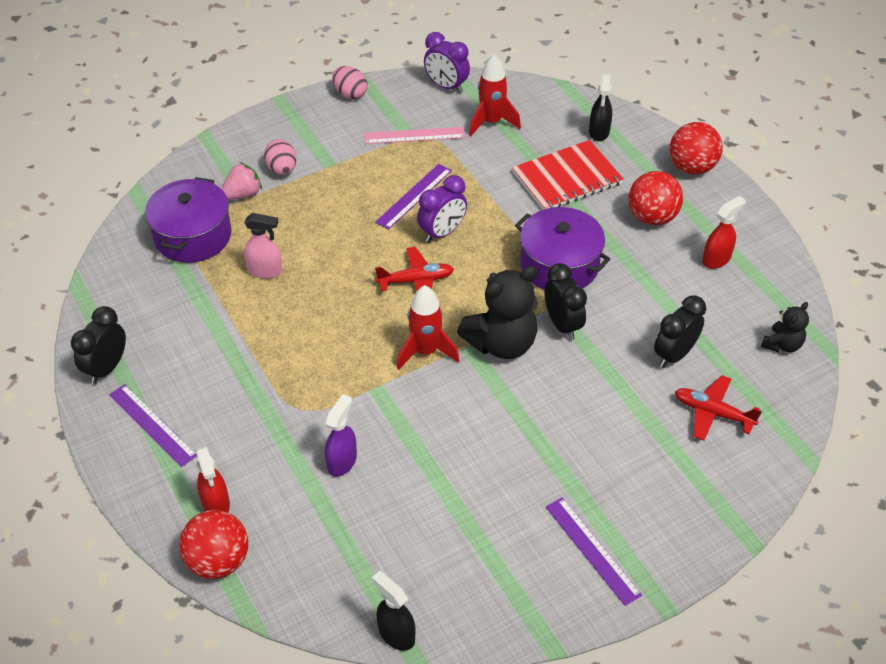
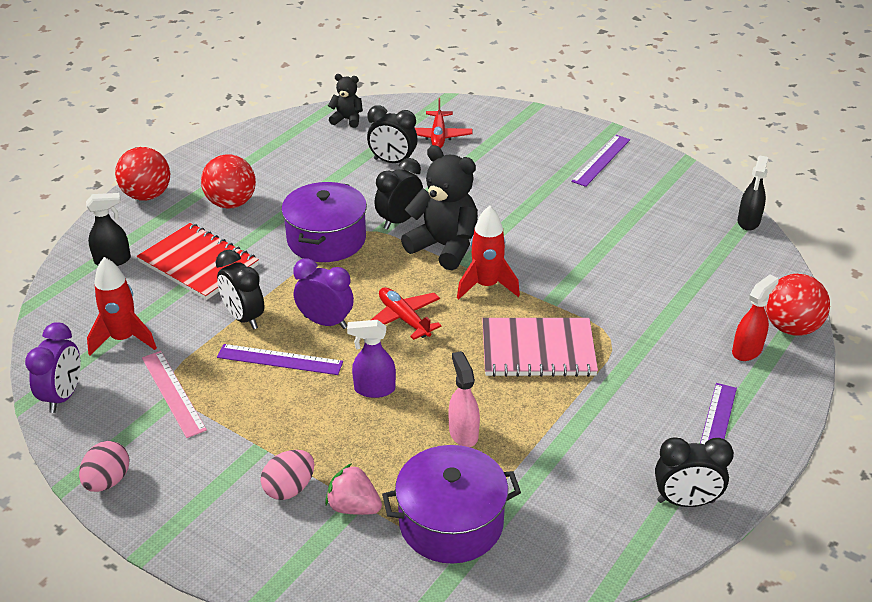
camera: 115 degrees left, 10 degrees down
(321, 352) = (538, 350): none -> pink notebook
(342, 461) = (640, 295): purple spray bottle -> purple spray bottle (374, 389)
(477, 188) = (244, 318): none -> black clock
(716, 259) = (268, 162): red spray bottle -> none

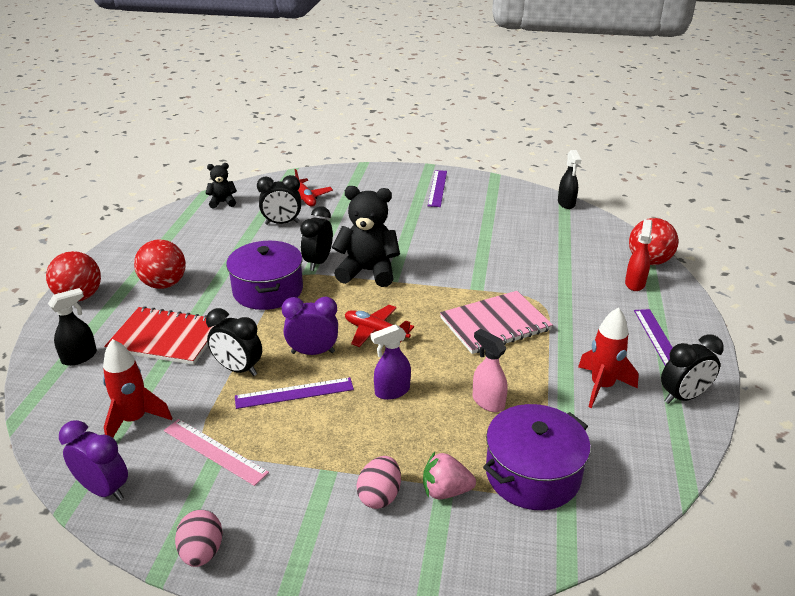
camera: 25 degrees left, 5 degrees down
(63, 396) = (104, 489): purple clock -> purple clock turned 45 degrees counterclockwise
(486, 286) = (421, 290): red rocket -> red rocket (601, 386)

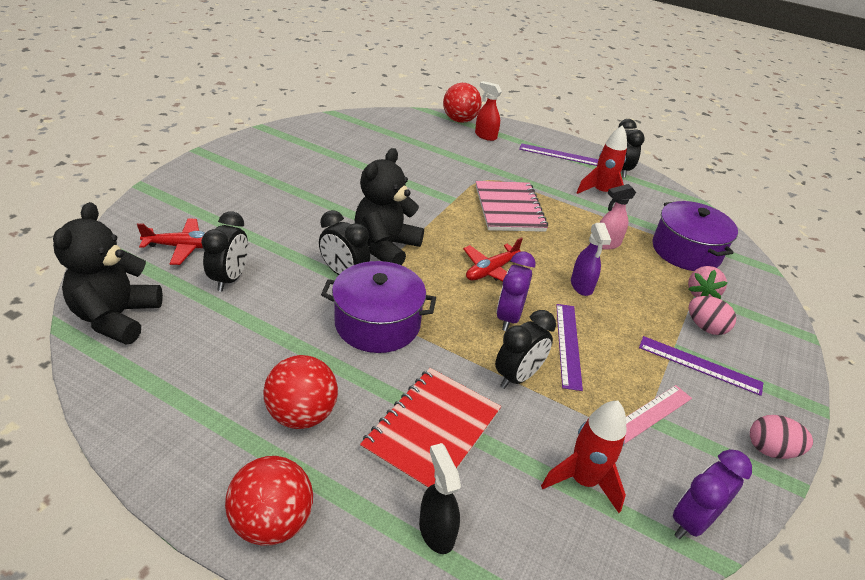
camera: 75 degrees left, 5 degrees up
(223, 202) = (117, 317): black teddy bear -> black teddy bear, size x1.90
(437, 188) = (254, 161): purple ruler -> purple ruler (699, 365)
(566, 203) = (348, 116): black spray bottle -> none

